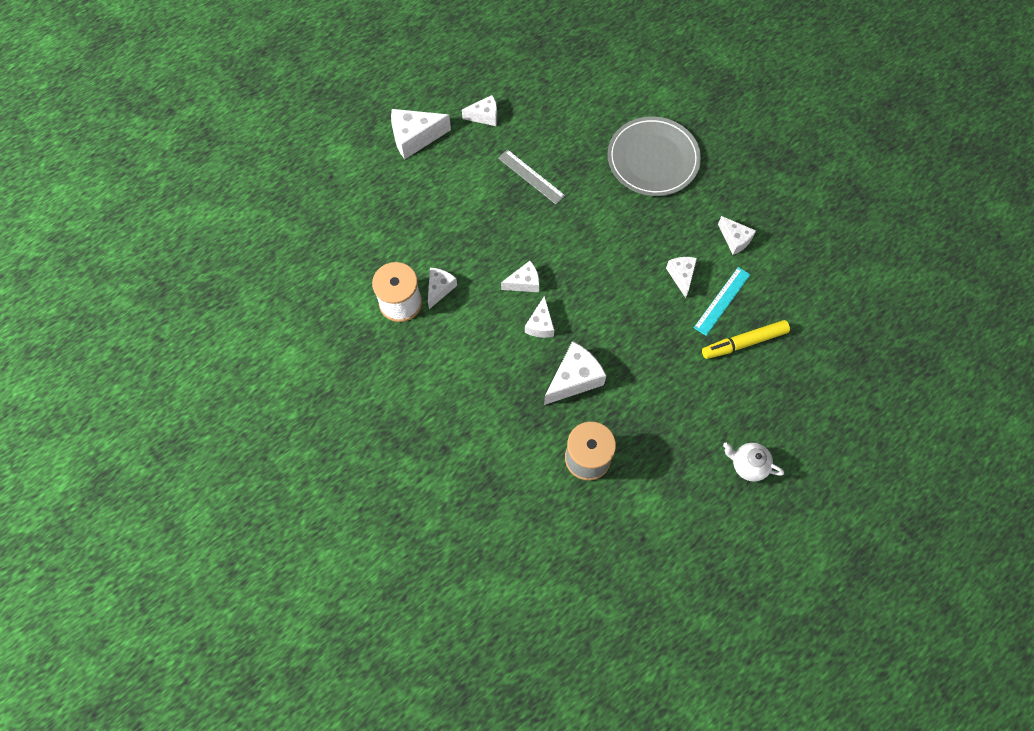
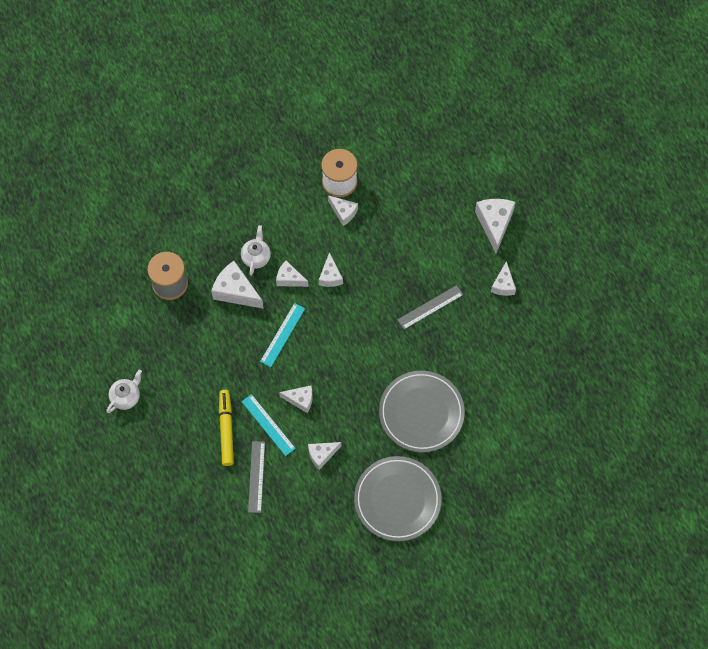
camera: 105 degrees right, 0 degrees up
(523, 368) = (256, 257): none -> white teapot
(574, 379) = (236, 291): white cheese -> white cheese turned 150 degrees clockwise
(611, 314) = (282, 335): none -> turquoise ruler
(753, 160) = (397, 500): none -> grey plate
(784, 297) = (256, 476): none -> grey ruler

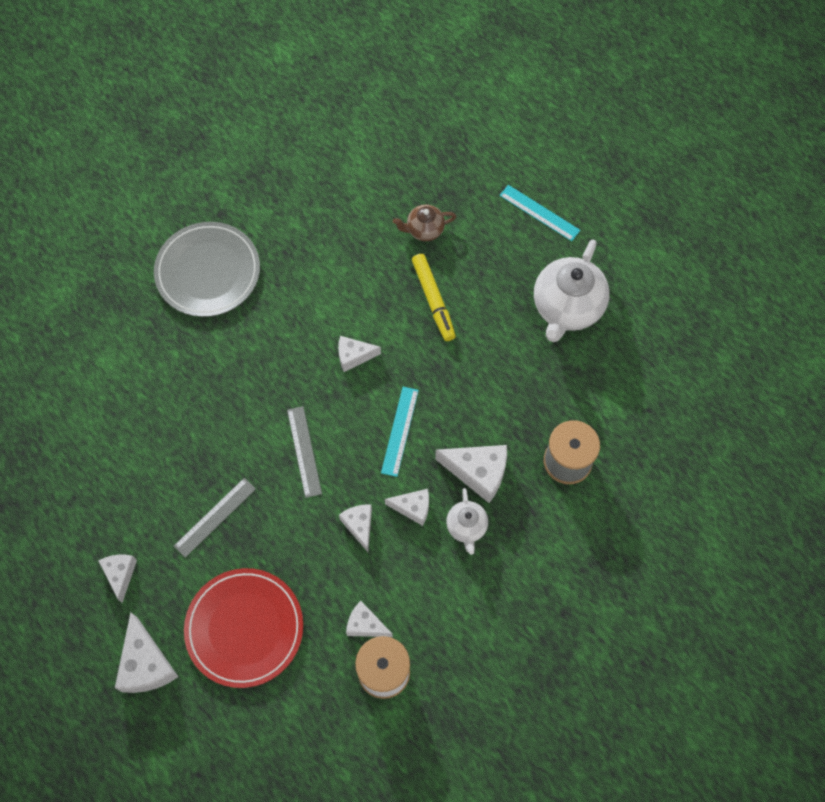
camera: 165 degrees right, 0 degrees up
(126, 397) = (567, 308): white teapot -> white teapot, size x1.91
(214, 491) = (424, 230): none -> brown teapot
(256, 476) = (381, 257): grey ruler -> grey ruler (304, 451)
(268, 425) = (384, 318): turquoise ruler -> turquoise ruler (539, 213)
(322, 455) = (310, 299): white cheese -> none
(421, 413) = (199, 378): grey plate -> none
(425, 230) = (244, 628): none -> red plate

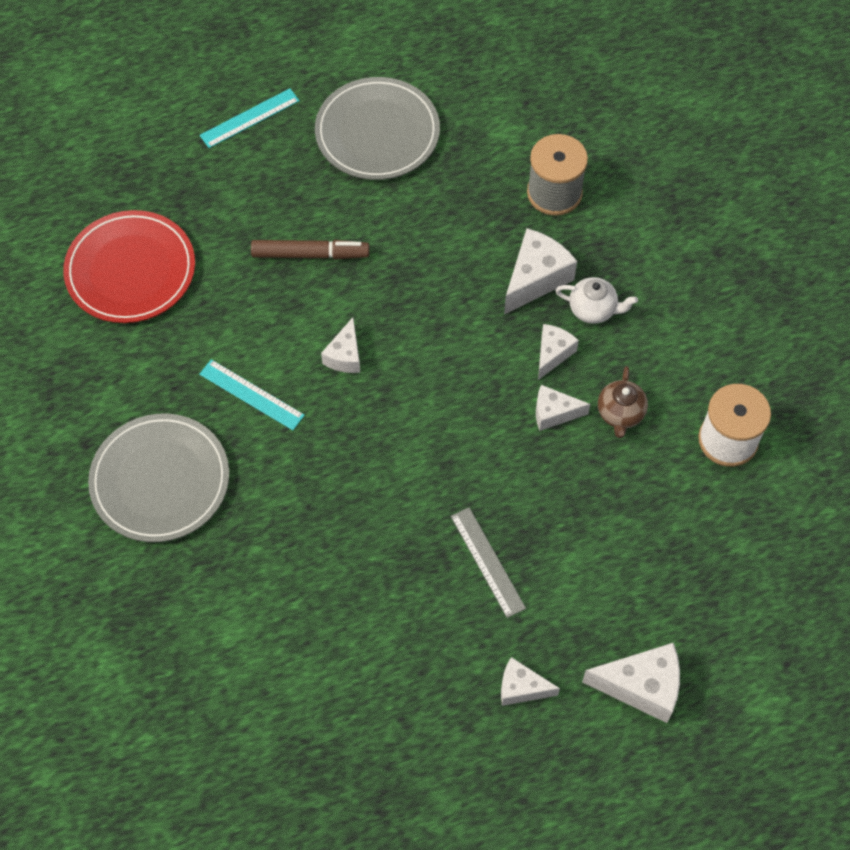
camera: 70 degrees left, 5 degrees down
(244, 628) = (633, 567): red plate -> red plate (131, 270)
(304, 451) = (442, 443): grey ruler -> none
(365, 625) = (670, 442): white cheese -> none
(400, 431) = (456, 338): turquoise ruler -> turquoise ruler (251, 394)
(424, 230) = (216, 234): brown teapot -> brown teapot (620, 414)
(433, 300) = (310, 254): yellow marker -> brown marker
(567, 308) = (377, 133): white teapot -> grey plate

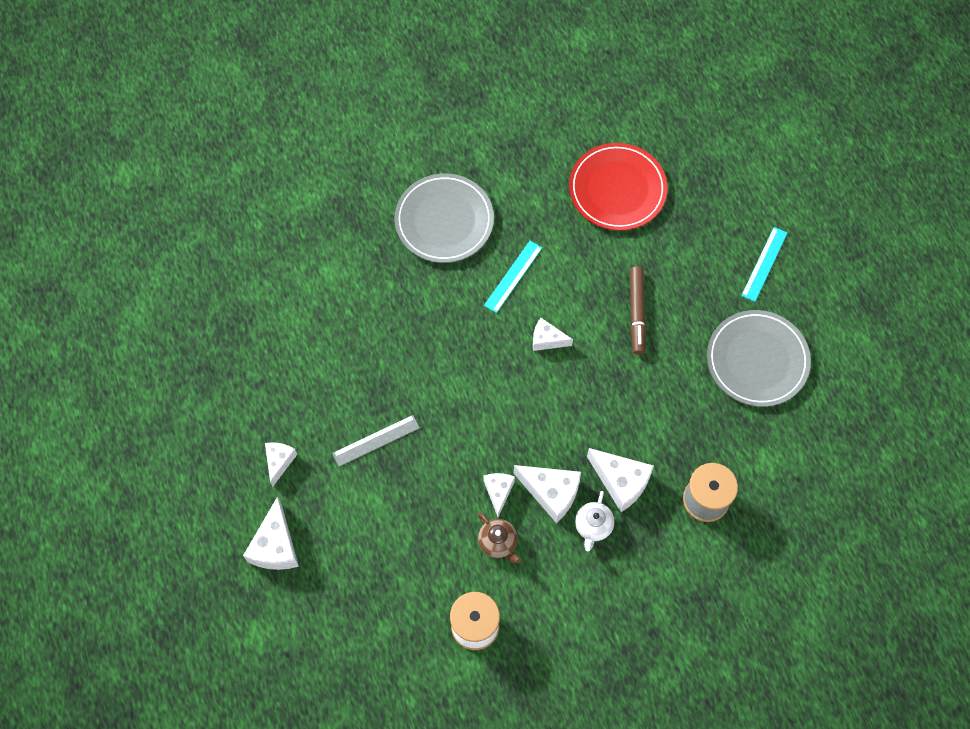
camera: 90 degrees right, 5 degrees up
(250, 118) = (764, 264): turquoise ruler -> turquoise ruler turned 60 degrees clockwise
(552, 354) = (551, 493): white cheese -> white cheese, size x1.62
(620, 414) = (498, 542): brown teapot -> brown teapot turned 135 degrees counterclockwise

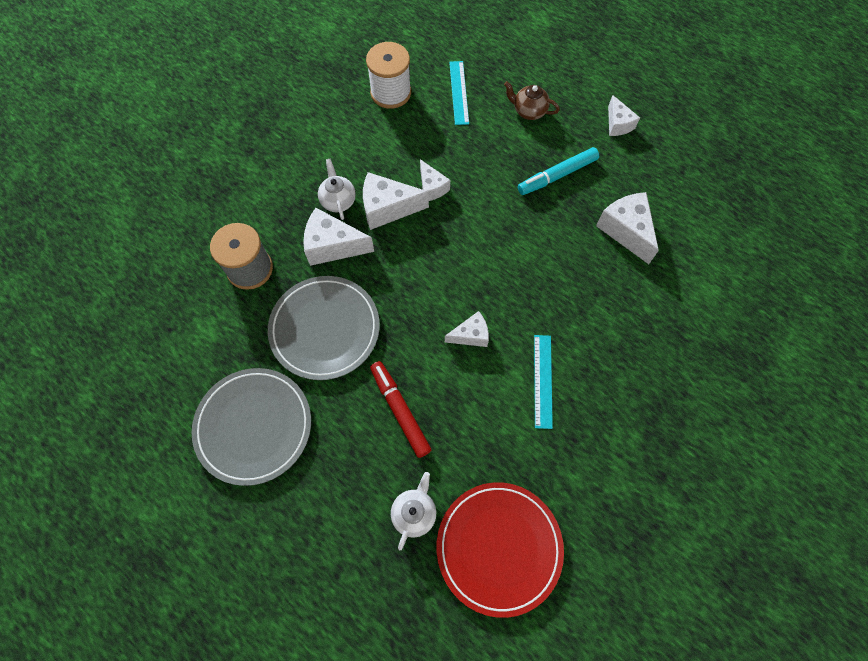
camera: 150 degrees right, 0 degrees up
(275, 546) = (572, 72): white cheese -> white cheese (626, 230)
(376, 440) = (557, 175): grey ruler -> turquoise marker
(444, 220) = (649, 402): grey plate -> grey plate (325, 329)
(498, 542) = (408, 152): brown teapot -> brown teapot (529, 111)
(636, 313) = (400, 410): brown marker -> red marker
(664, 239) = (414, 513): none -> white teapot
(764, 264) = (290, 546): turquoise ruler -> turquoise ruler (459, 92)

